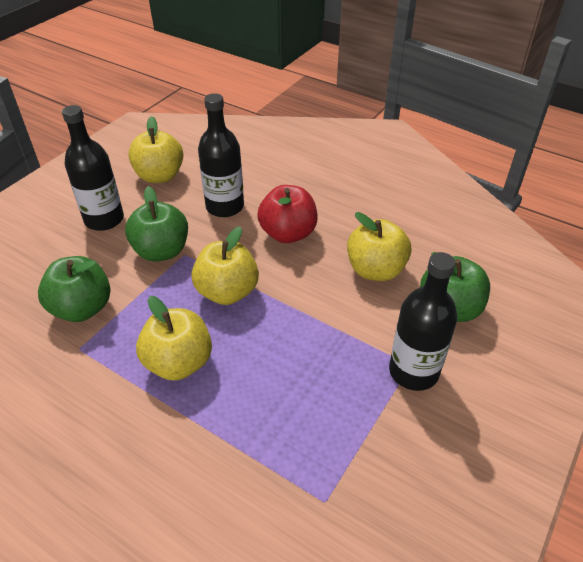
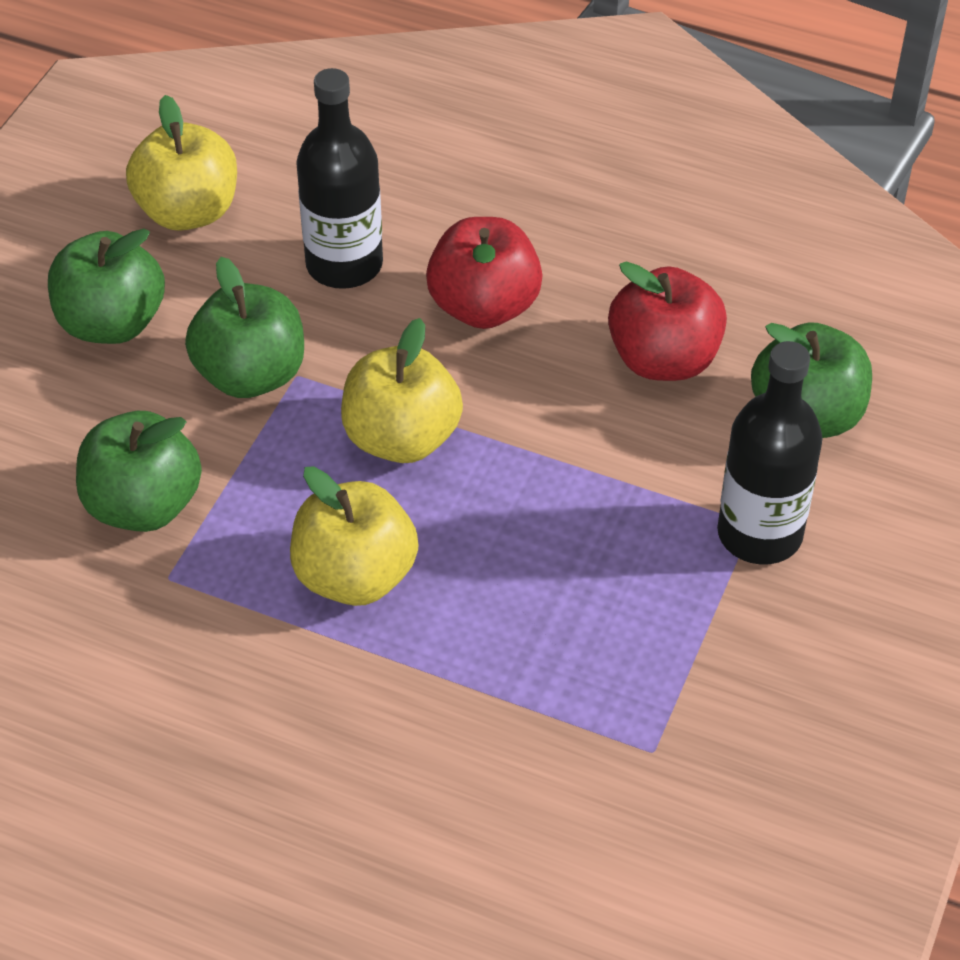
camera: 10 degrees left, 5 degrees up
(104, 219) = (112, 323): black bottle -> green apple
(375, 270) = (663, 359): yellow apple -> red apple

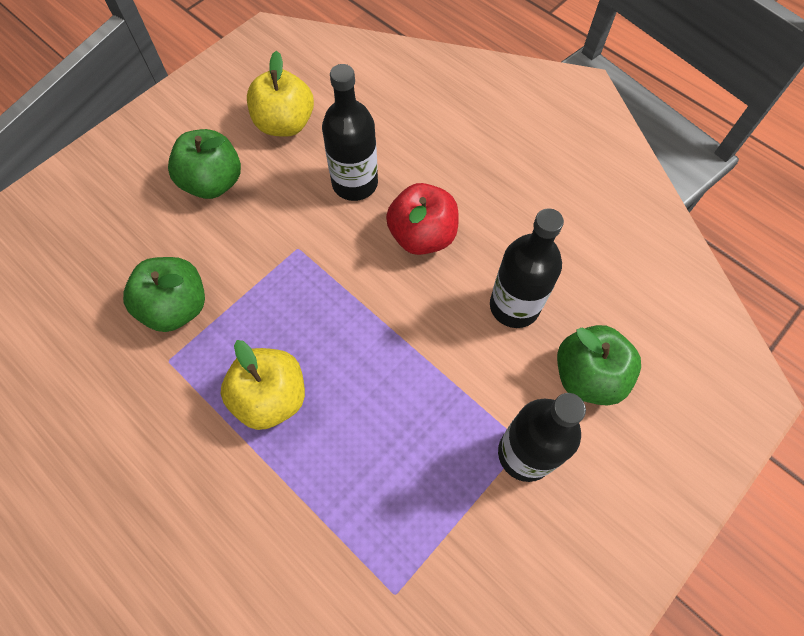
camera: 20 degrees right, 15 degrees up
(251, 375) = (272, 240): green apple -> none
(401, 438) = (338, 310): yellow apple -> none
(663, 359) = (514, 306): red apple -> black bottle

